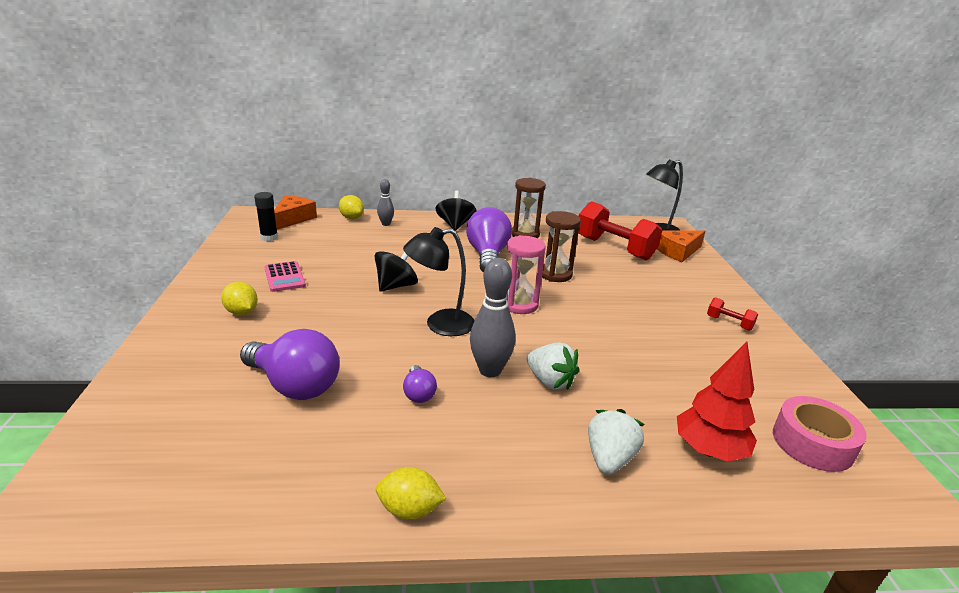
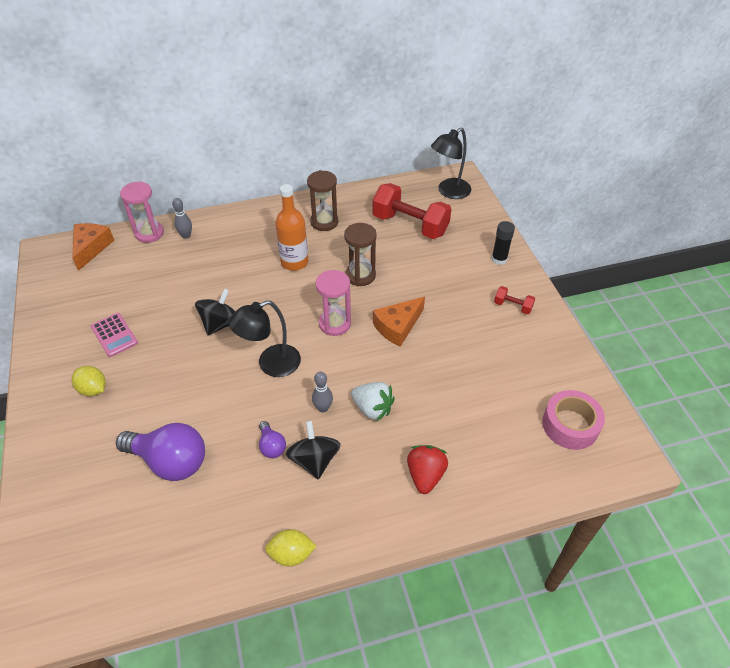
camera: 10 degrees left, 20 degrees up
(269, 237) = (78, 282): black glue stick -> black glue stick (499, 259)
(351, 218) = (149, 233): yellow lemon -> pink hourglass
(455, 225) = (254, 222): black spinning top -> black spinning top (314, 460)
(487, 255) = (294, 262): purple light bulb -> orange bottle
(490, 370) = (323, 408): grey bowling pin -> grey bowling pin, size x0.57
(609, 459) = (425, 475): white strawberry -> red strawberry
(678, 251) = (468, 217): orange cheese -> orange cheese (397, 326)
(709, 450) = (496, 450): red tree -> none

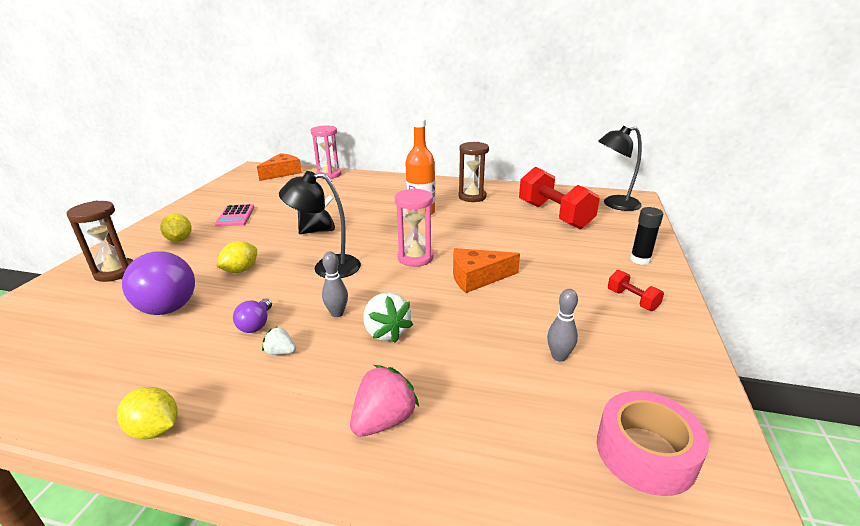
camera: 30 degrees right, 20 degrees down
(186, 236) = (353, 181): grey bowling pin -> grey bowling pin (559, 356)
(198, 399) = (240, 270): none -> yellow lemon
(314, 460) = (280, 352): black spinning top -> white strawberry
(360, 275) = (473, 234): brown hourglass -> brown hourglass (115, 272)
(425, 475) = (384, 420): red strawberry -> pink strawberry

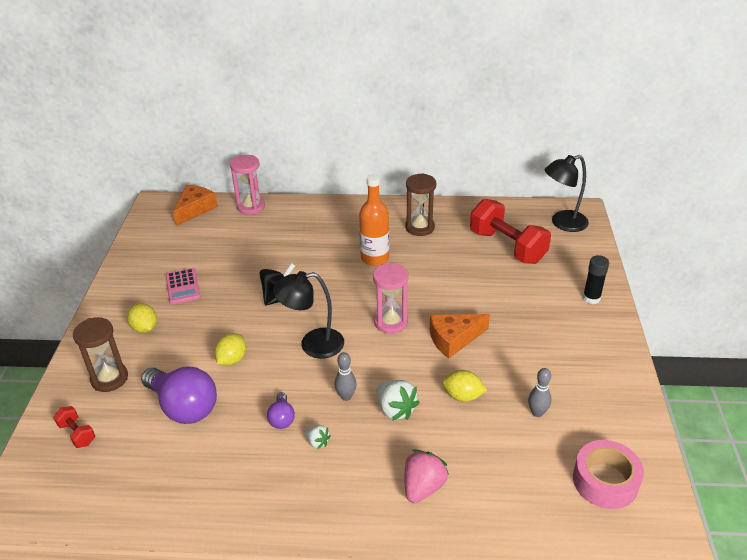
camera: 10 degrees left, 10 degrees up
(155, 429) = (258, 522): yellow lemon -> yellow lemon (462, 396)
(280, 352) = (317, 442): white strawberry -> white strawberry turned 150 degrees counterclockwise
(632, 300) = (587, 347): red dumbbell -> red dumbbell (77, 434)

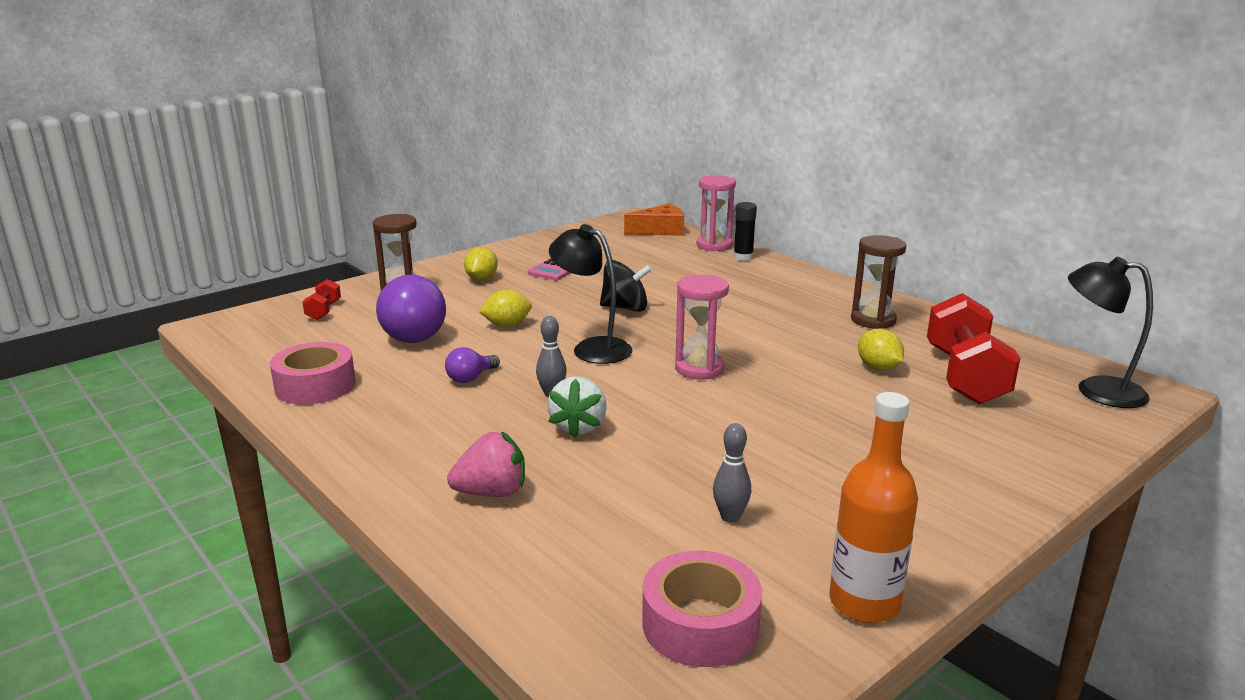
camera: 45 degrees right, 15 degrees down
(195, 498) = (315, 386): none -> pink tape
(317, 442) = (467, 408): white strawberry -> none
(375, 258) = (774, 321): orange bottle -> orange bottle (864, 603)
(454, 339) = (746, 412): orange cheese -> none
(462, 396) = (668, 456): yellow lemon -> yellow lemon (878, 367)
(591, 298) = (1012, 468): black glue stick -> black glue stick (743, 257)

